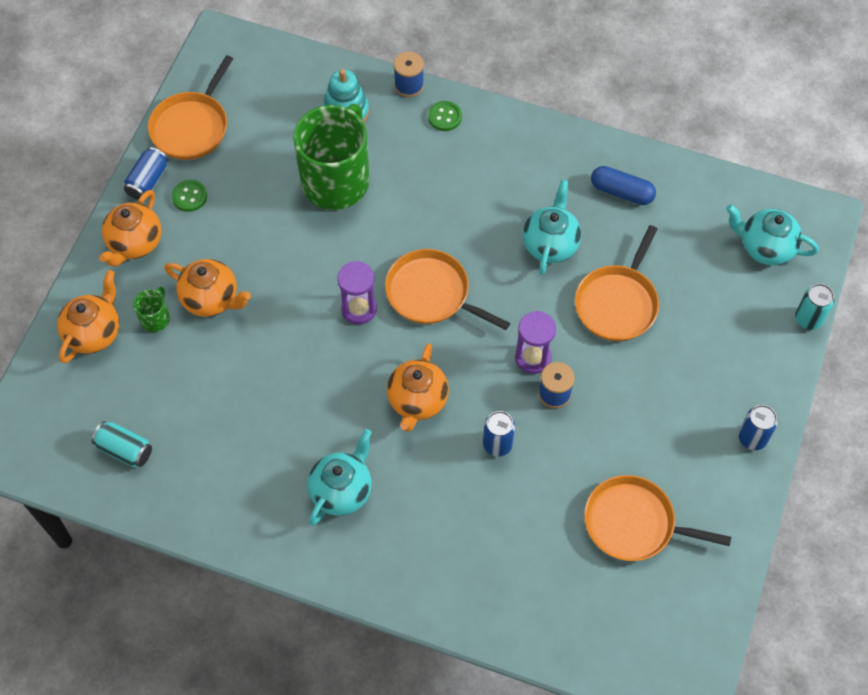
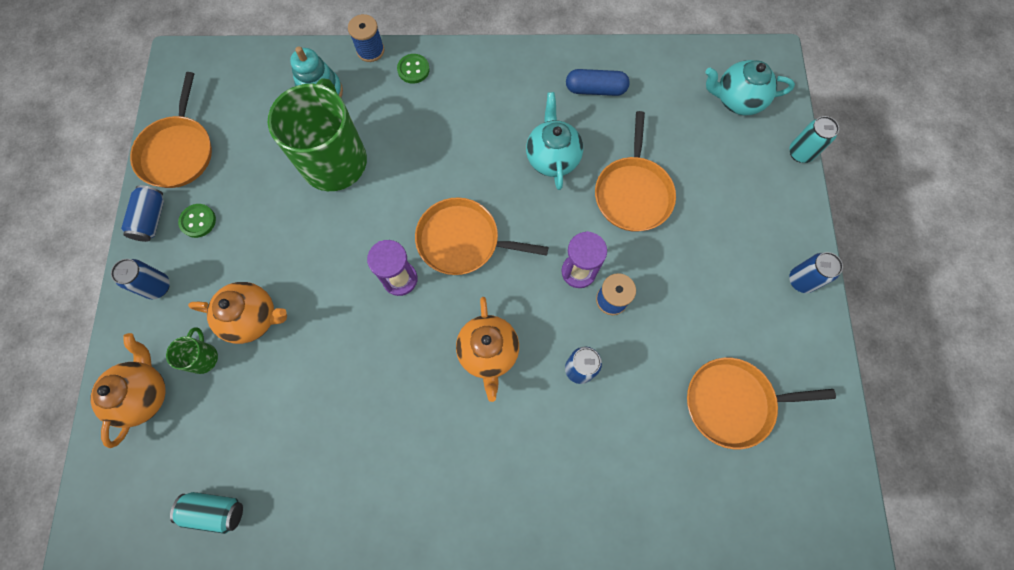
camera: 20 degrees left, 10 degrees up
(134, 243) = (158, 286): orange teapot -> blue can
(342, 490) = (449, 472): turquoise teapot -> none

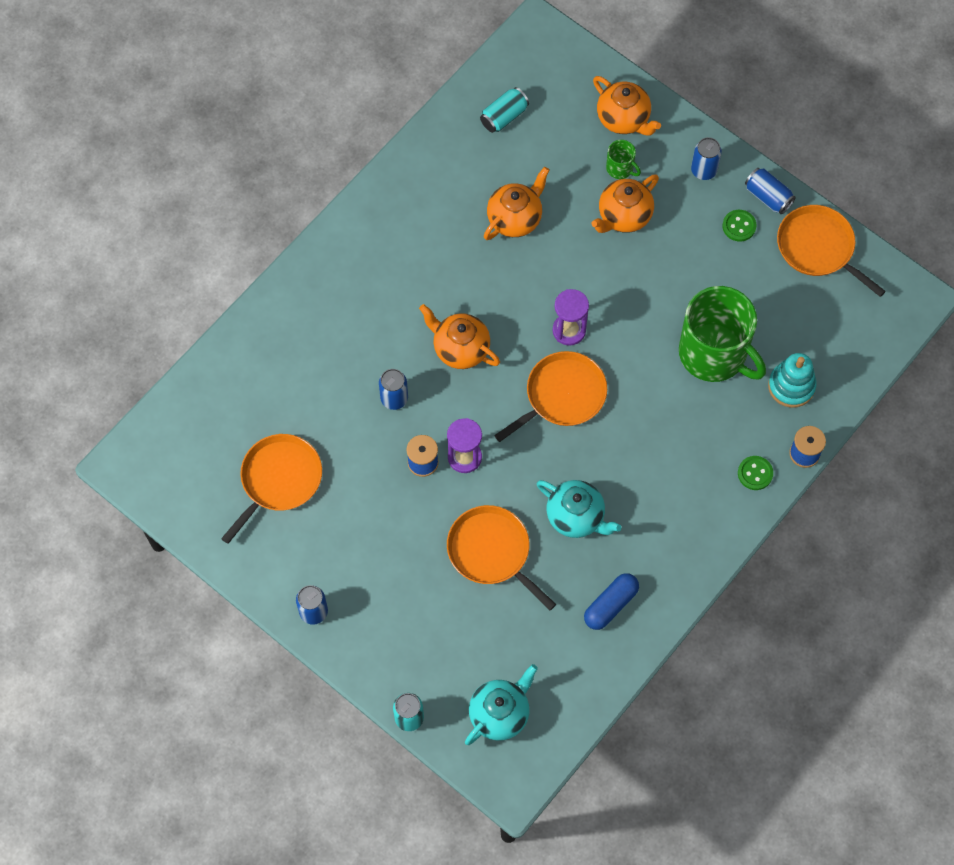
camera: 130 degrees right, 5 degrees down
(323, 409) = (515, 218): none -> orange teapot

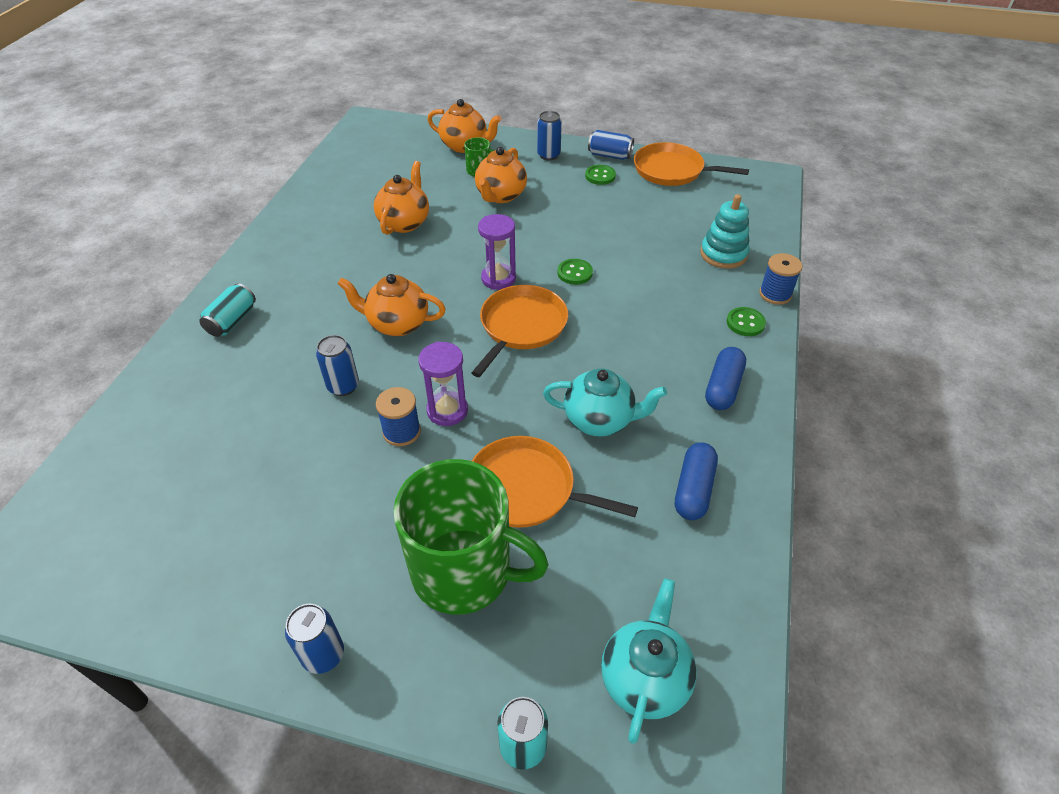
camera: 25 degrees left, 20 degrees down
(278, 480) = (225, 513): orange pan -> none
(504, 116) = (362, 169): turquoise can -> turquoise can (232, 321)
(640, 352) = (574, 273): none -> green button
(691, 529) = (723, 387): none -> blue capsule
(714, 354) = (640, 254): green mug -> green mug (464, 571)

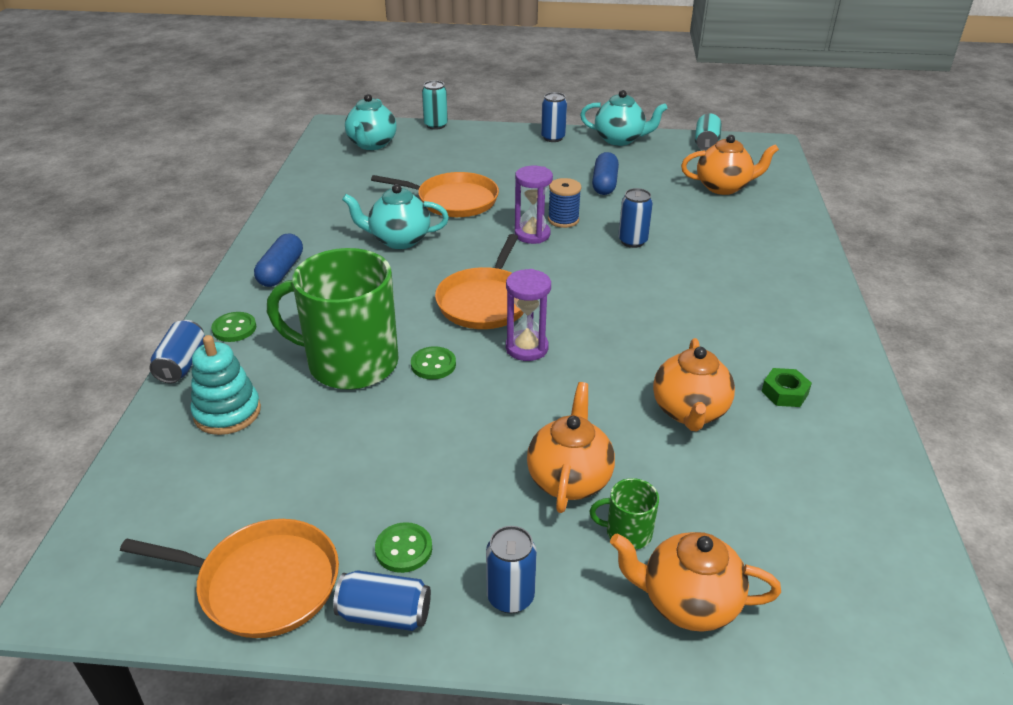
camera: 170 degrees right, 10 degrees down
(214, 630) = (620, 139): none -> turquoise teapot
(232, 321) = (785, 278): turquoise can -> turquoise can (706, 143)
(330, 227) = (784, 393): none -> green nut
(397, 324) = (617, 291): orange teapot -> orange teapot (723, 187)
(464, 571) = (485, 166): green mug -> green mug (350, 363)
(693, 489) = (326, 210): blue capsule -> blue capsule (604, 184)
(775, 294) = (182, 364): blue spool -> blue can

